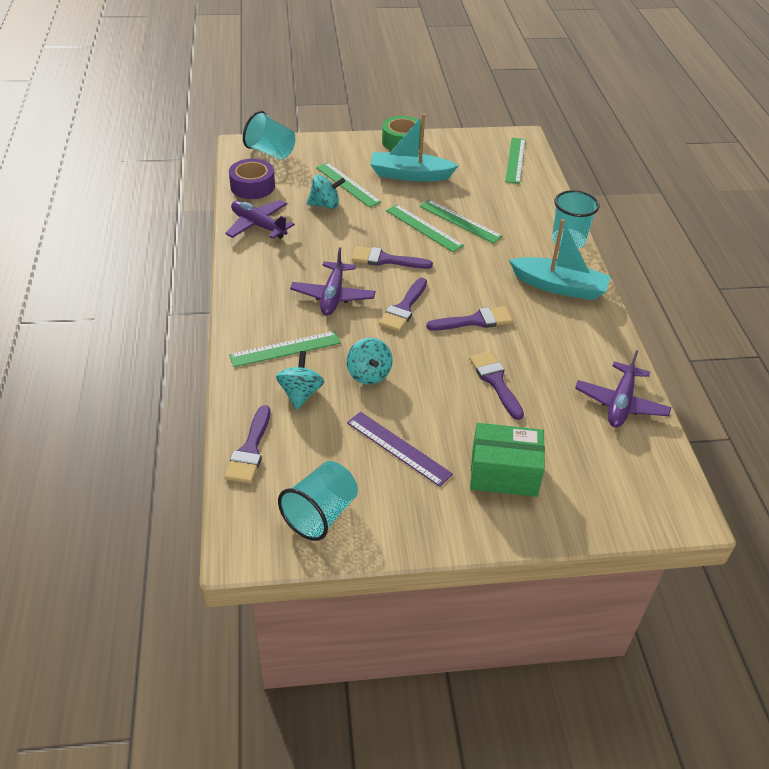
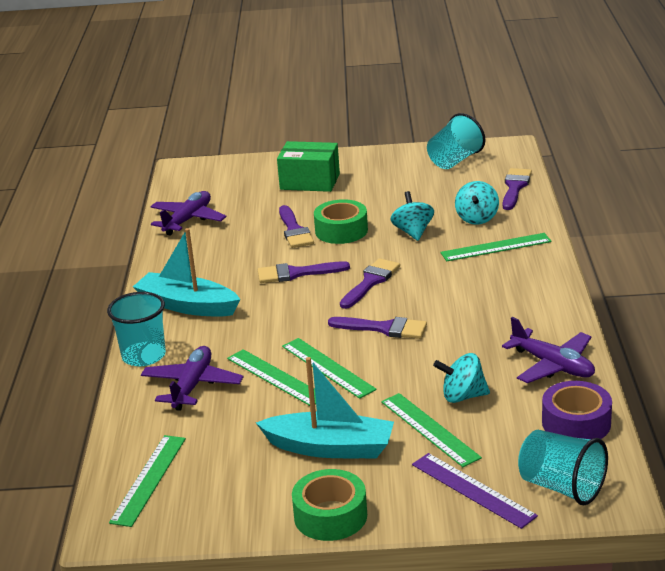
camera: 170 degrees left, 15 degrees down
(333, 296) = (449, 291): purple plane -> purple plane (192, 386)
(398, 448) = (391, 191): purple ruler -> purple ruler (472, 490)
(445, 379) = (341, 231): none -> green tape

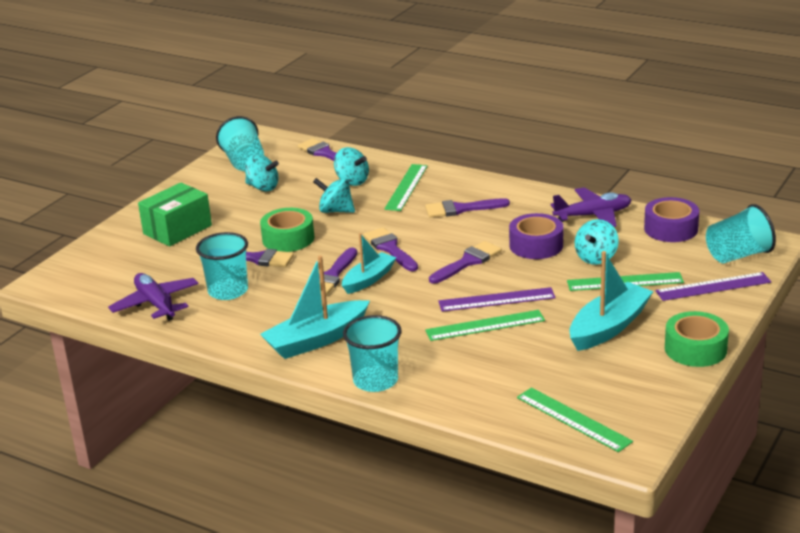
camera: 60 degrees left, 0 degrees up
(192, 386) = (453, 367): purple plane -> none
(232, 240) = (228, 291): none -> turquoise cup
(306, 292) = (368, 279): none -> turquoise boat
(328, 367) = (496, 299): green ruler -> purple ruler
(419, 186) = (263, 187): none -> turquoise spinning top
(453, 353) = (536, 245): none -> purple tape
(483, 289) = (461, 209): none -> purple brush

